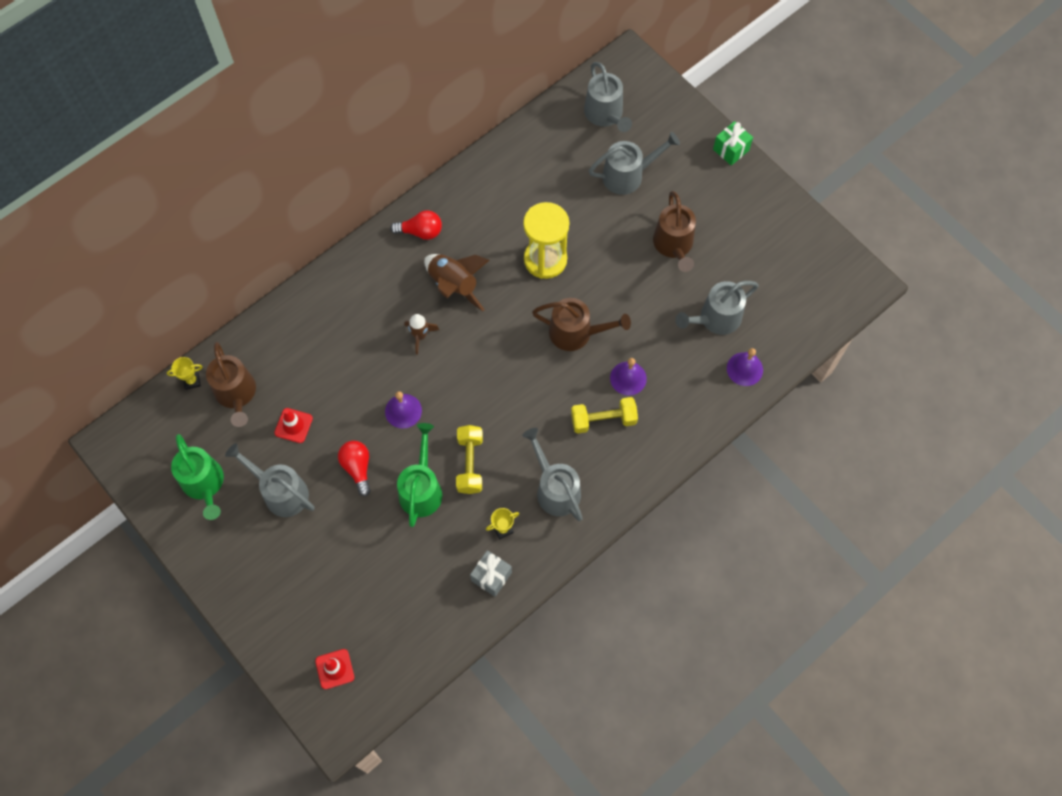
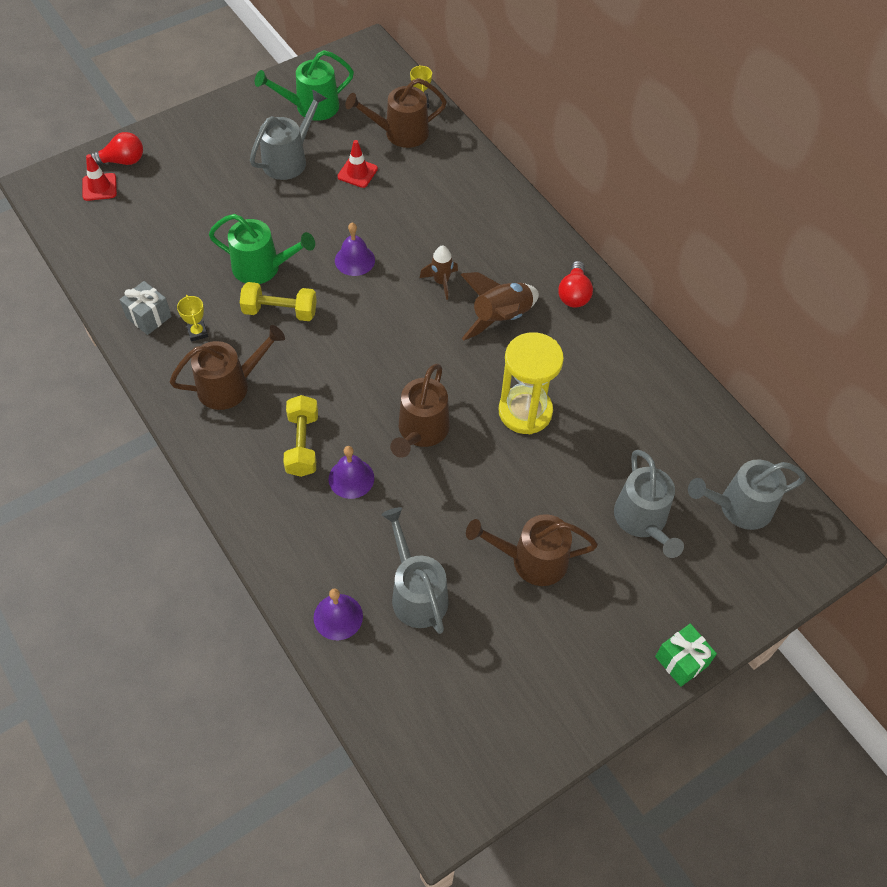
camera: 95 degrees right, 10 degrees down
(357, 468) = (299, 218): red light bulb -> red light bulb (122, 161)
(555, 489) = (230, 386): grey watering can -> brown watering can

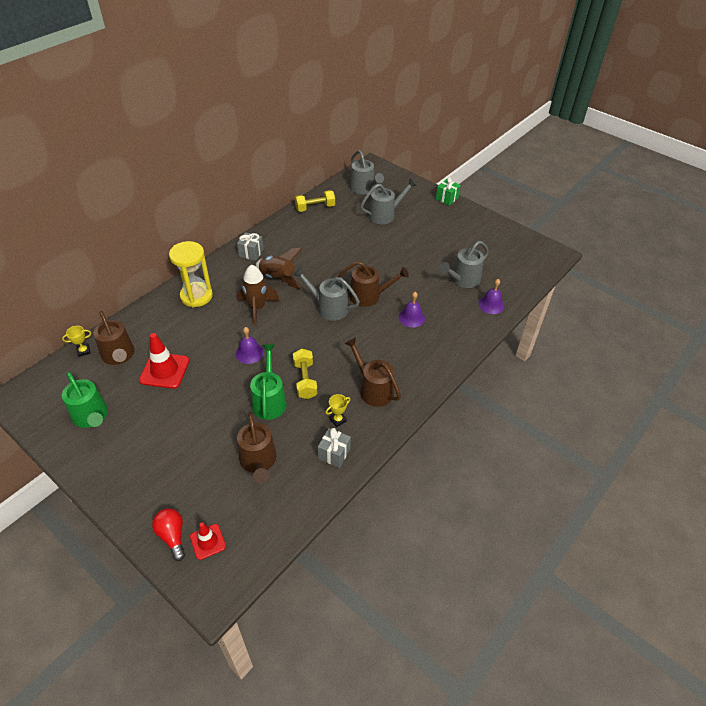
camera: 105 degrees left, 10 degrees down
(289, 160) = (156, 415): grey watering can -> grey watering can (329, 308)
(302, 444) = (399, 343): yellow dumbbell -> yellow dumbbell (315, 208)
(357, 173) = (164, 370): red traffic cone -> red traffic cone, size x1.67
(441, 282) = (257, 308): brown rocket -> brown rocket, size x1.63
(525, 411) = (339, 260): yellow hourglass -> yellow hourglass (196, 296)
(532, 560) = (424, 245): brown watering can -> brown watering can (258, 461)
(574, 294) = (251, 253): red light bulb -> grey gift

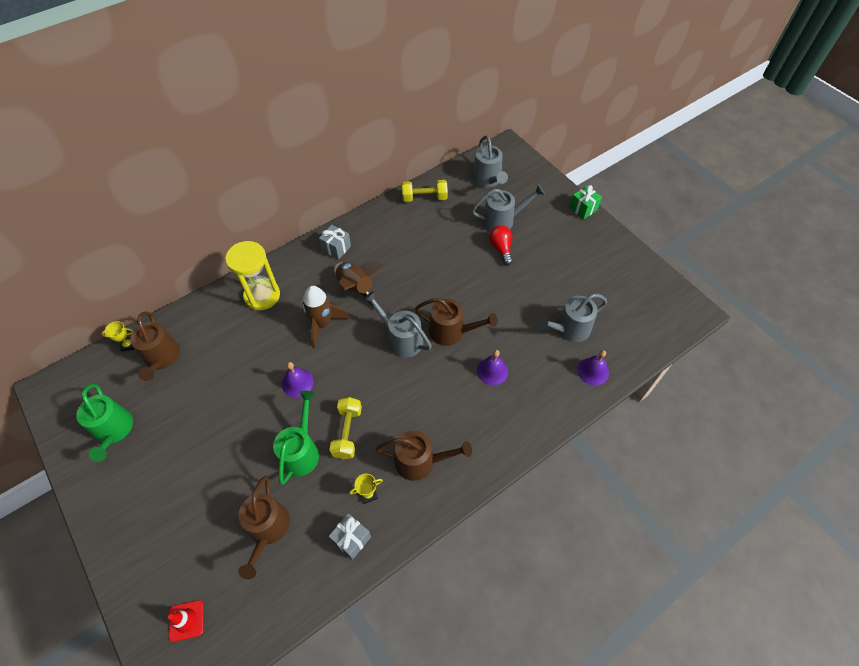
camera: 15 degrees right, 10 degrees up
(164, 370) = (202, 387): red traffic cone -> none
(172, 536) = (153, 603): red light bulb -> red light bulb (501, 248)
(373, 389) = (420, 461): brown watering can -> brown watering can turned 120 degrees clockwise

